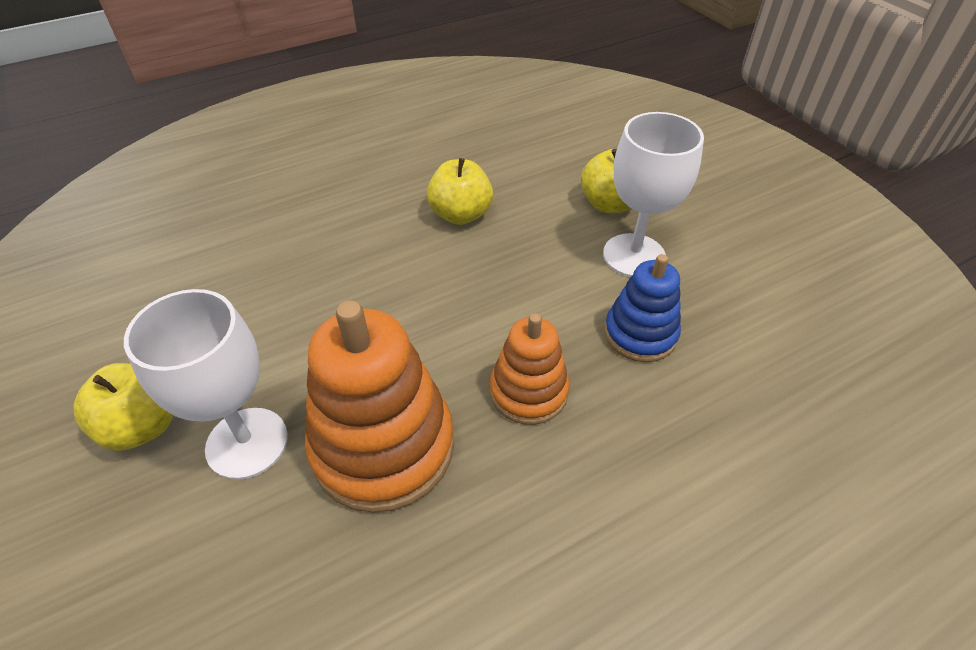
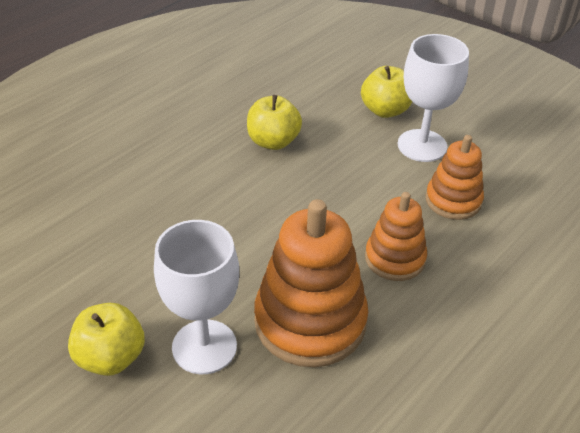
camera: 20 degrees left, 5 degrees down
(640, 334) = (453, 200): blue stacking toy -> orange stacking toy

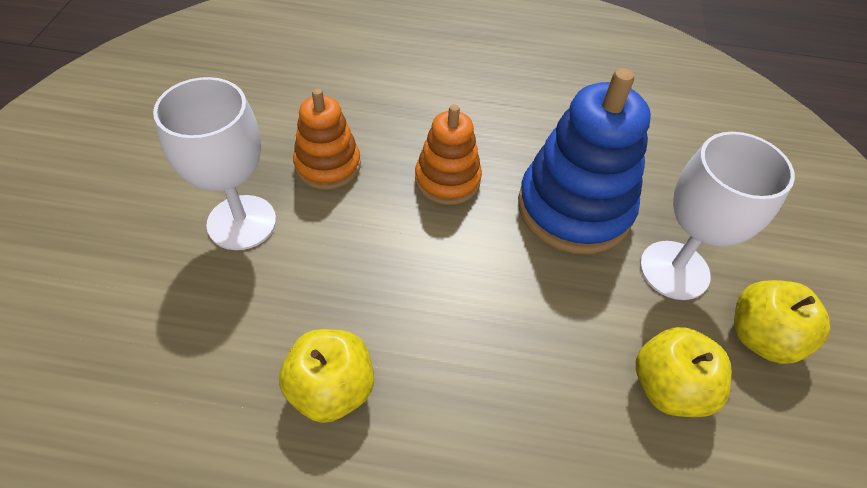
camera: 125 degrees left, 10 degrees up
(310, 321) = (574, 208): orange stacking toy -> blue stacking toy
(385, 110) = (179, 289): yellow apple -> yellow apple (668, 387)

